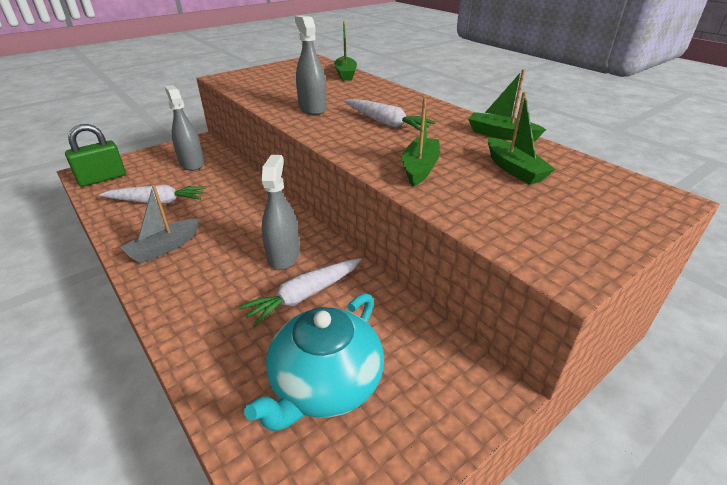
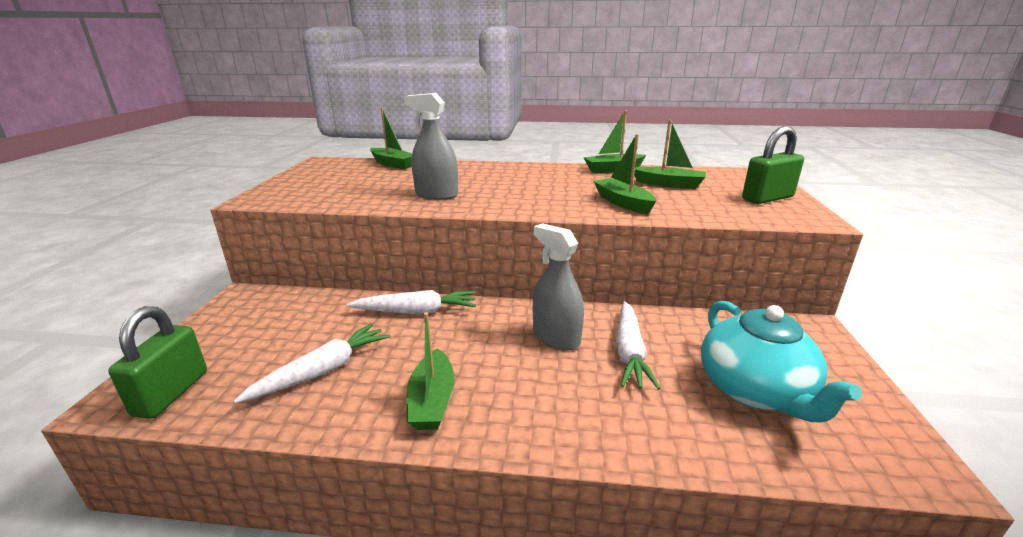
camera: 45 degrees left, 10 degrees down
(164, 248) = (432, 400): grey boat -> green boat
(191, 163) = (284, 318): grey spray bottle -> none
(386, 123) = (525, 186): white carrot -> white carrot (416, 311)
(583, 228) = (767, 198): none -> green padlock

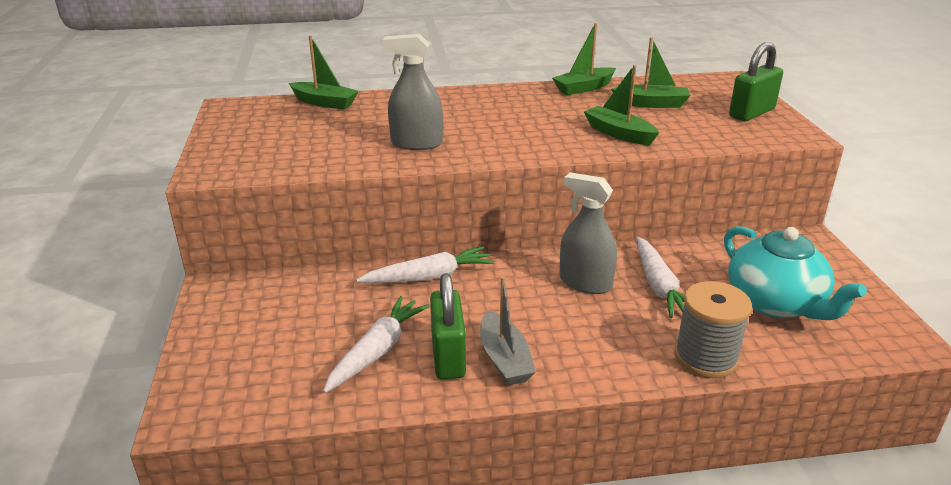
camera: 15 degrees left, 5 degrees up
(171, 393) = (237, 398): green padlock -> green padlock (448, 356)
(432, 400) = (504, 359): green boat -> grey boat
(648, 440) = (705, 358): none -> grey spool

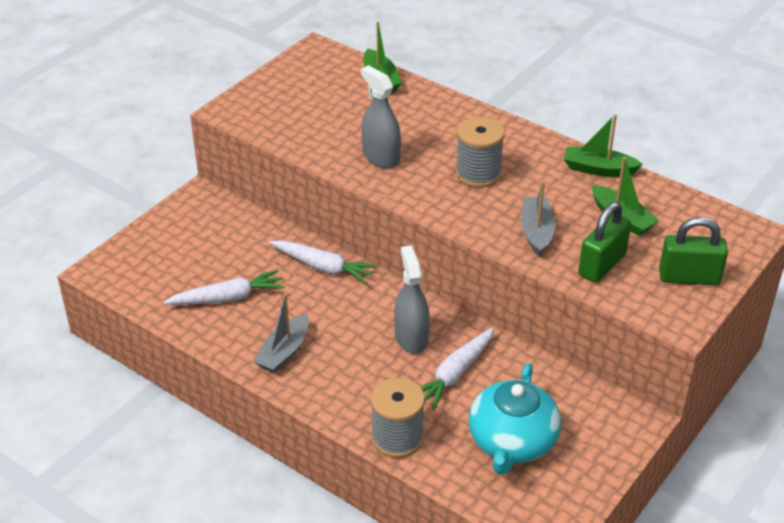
camera: 45 degrees right, 10 degrees up
(448, 356) = (258, 328): green padlock -> green padlock (602, 265)
(511, 122) = (478, 174): none -> grey spool
(619, 133) = (536, 232): green boat -> grey boat

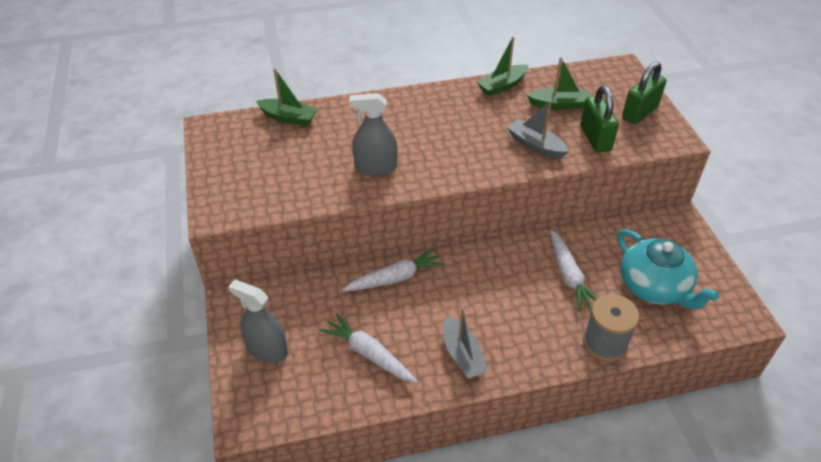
camera: 50 degrees left, 5 degrees up
(227, 298) = (369, 354): white carrot -> white carrot turned 75 degrees counterclockwise
(411, 338) = (514, 276): grey spray bottle -> grey spray bottle (267, 349)
(478, 174) = (448, 135): grey spool -> none

